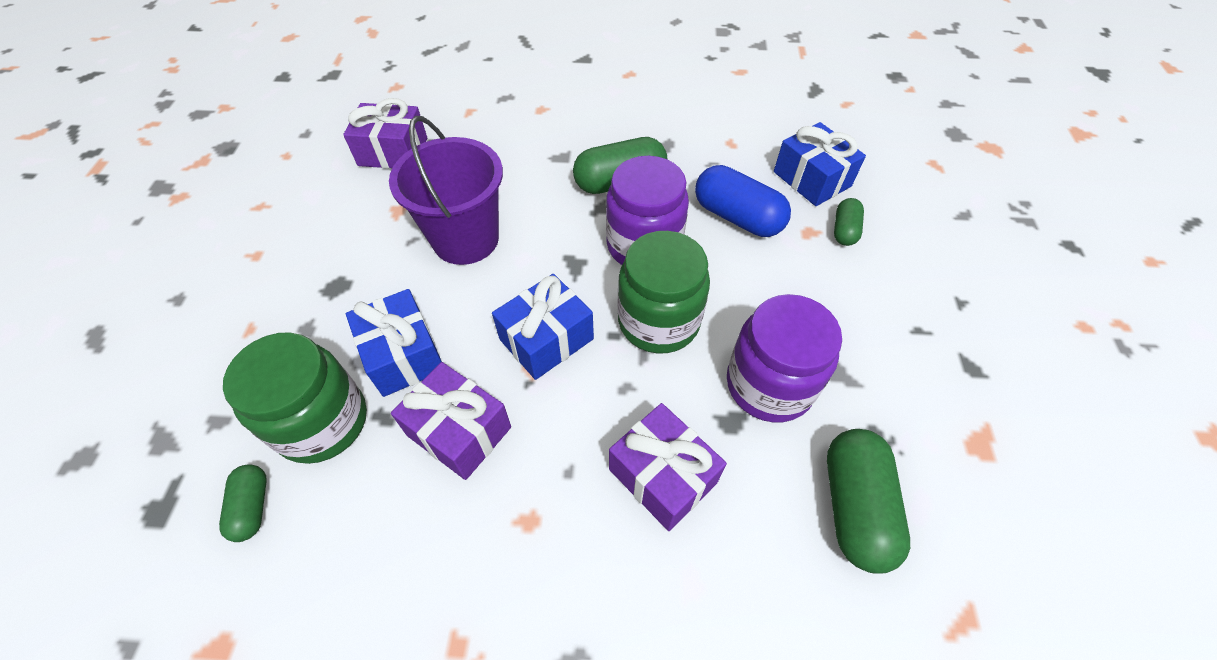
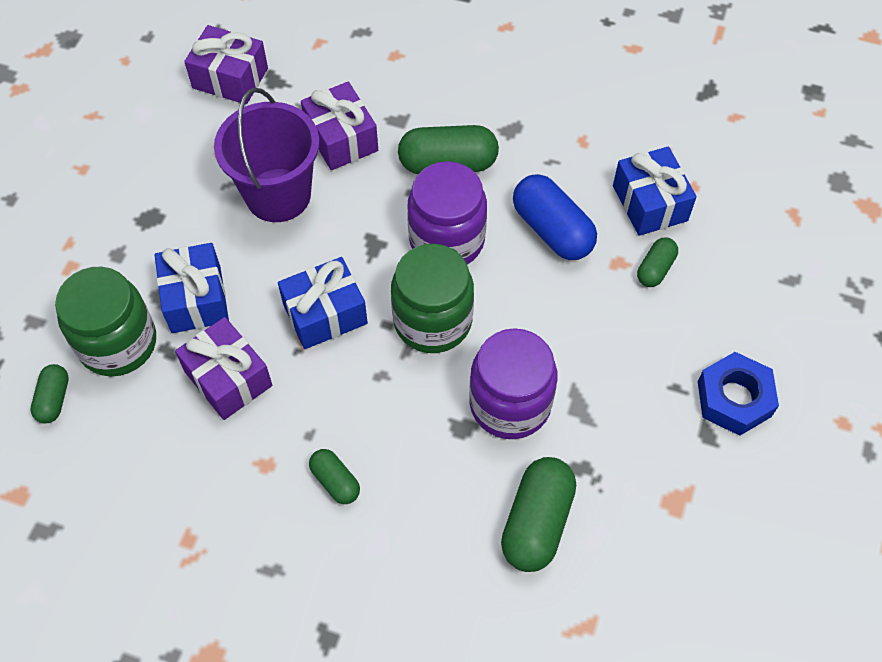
camera: 15 degrees right, 5 degrees up
(615, 519) = (335, 481): none -> green capsule
(663, 475) = (386, 457): purple gift -> purple gift (341, 139)
(977, 328) = (734, 399): none -> blue nut

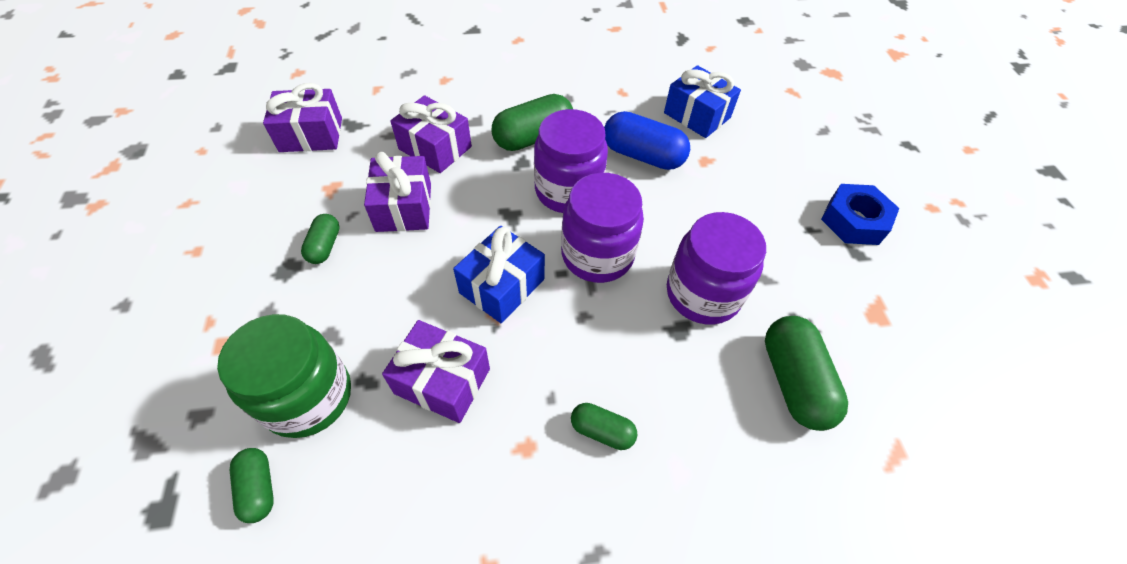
camera: 30 degrees left, 5 degrees down
(196, 299) = (371, 322): blue gift -> none
(278, 195) = (404, 207): purple bucket -> purple gift
(432, 321) = (597, 255): green jar -> purple jar
(655, 269) = (733, 155): green capsule -> green capsule (325, 246)

